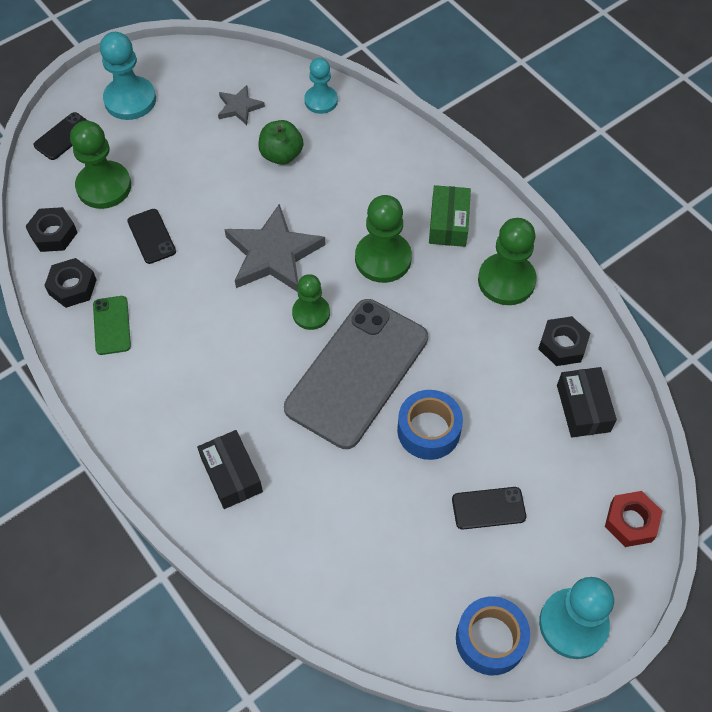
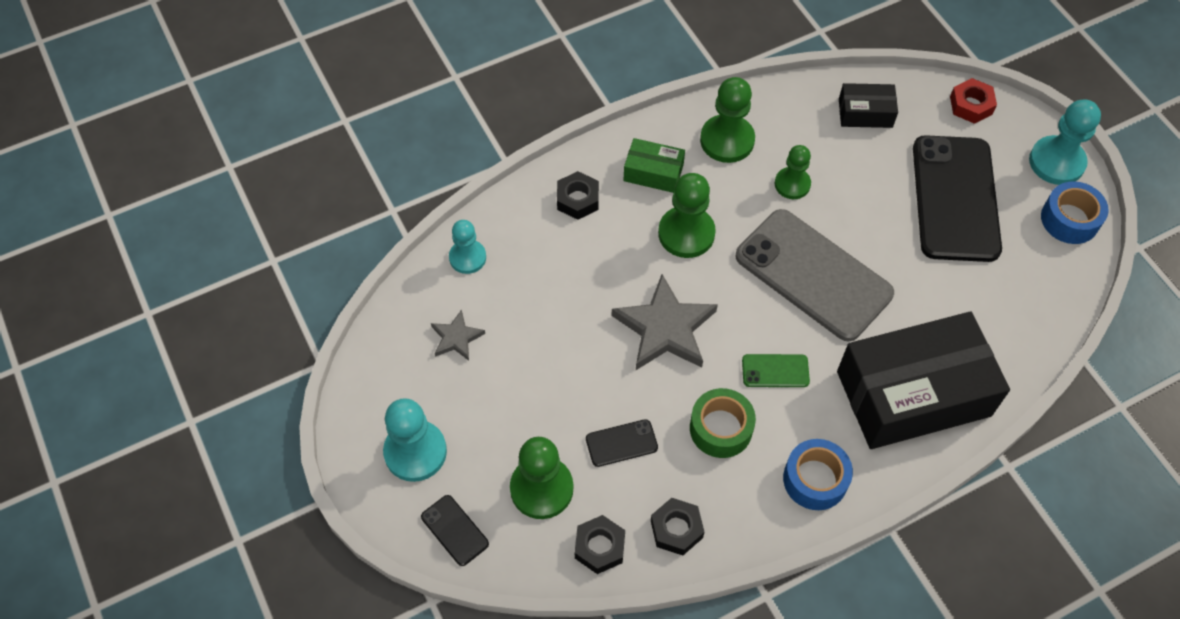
camera: 80 degrees left, 0 degrees up
(112, 325) = (732, 491): green phone -> green phone (775, 371)
(174, 310) = (721, 428): none -> green tape
(231, 475) = (913, 394): black box -> black box, size x2.23
(281, 155) = (535, 305): green apple -> none
(311, 313) = (741, 304): green pawn -> green pawn (792, 184)
(428, 430) = (878, 228): blue tape -> blue tape (815, 479)
(488, 508) = (955, 198): black phone -> black phone, size x2.38
(562, 345) = (801, 114): black nut -> black nut (578, 199)

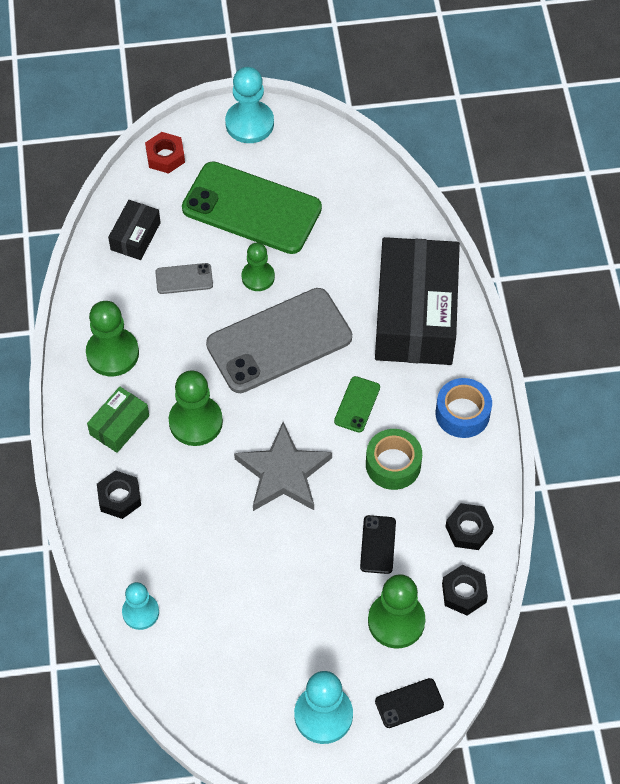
camera: 70 degrees left, 0 degrees up
(456, 338) = (222, 647): grey star -> none
(792, 184) = (182, 321): green pawn -> green pawn (258, 277)
(840, 169) = (184, 279): none -> grey phone
(955, 198) = (252, 208): black phone -> green phone
(1069, 219) = (306, 140): blue tape -> none

